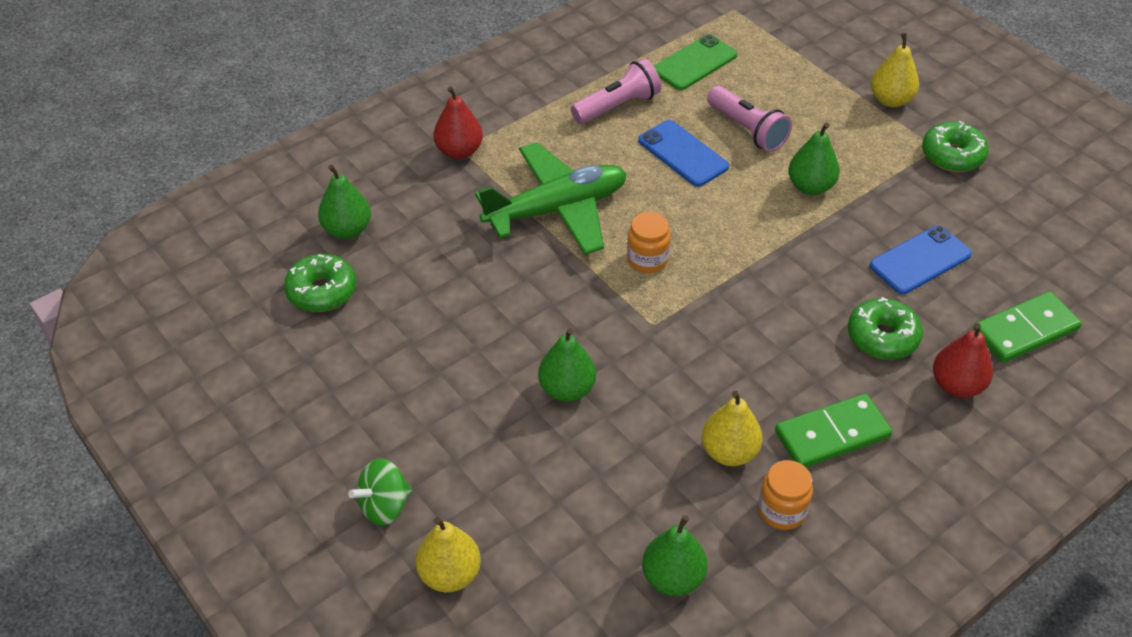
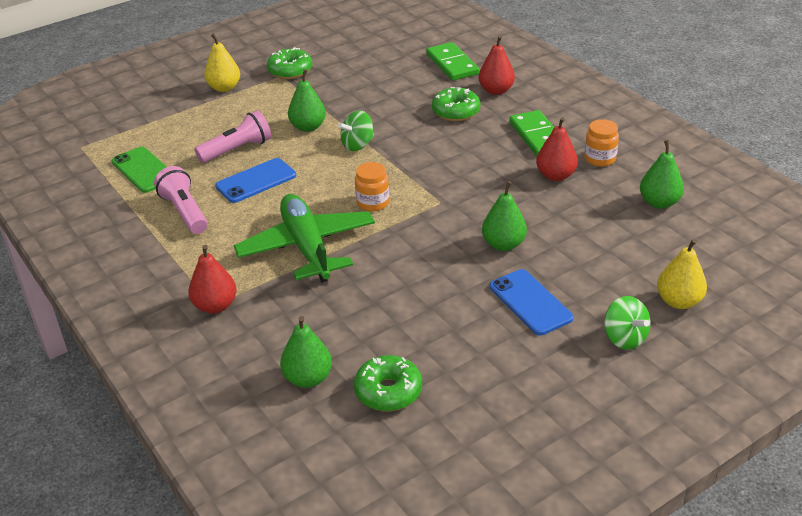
camera: 85 degrees left, 10 degrees down
(729, 452) = (555, 176): yellow pear -> red pear
(776, 237) = (358, 145): none -> green spinning top
(920, 260) = (388, 92): blue phone -> blue phone (530, 302)

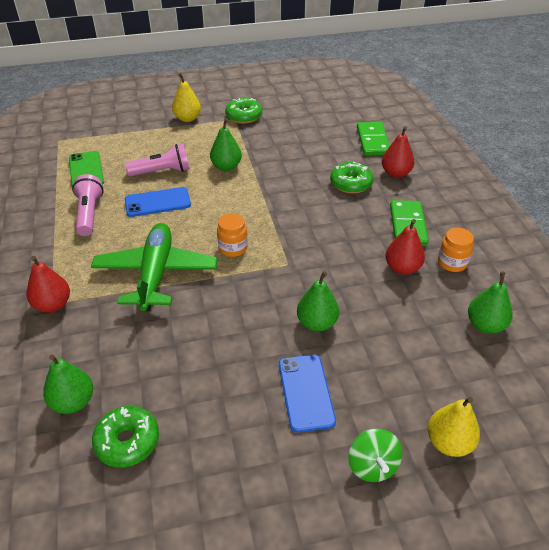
camera: 20 degrees right, 5 degrees up
(358, 145) = (254, 192): green spinning top -> none

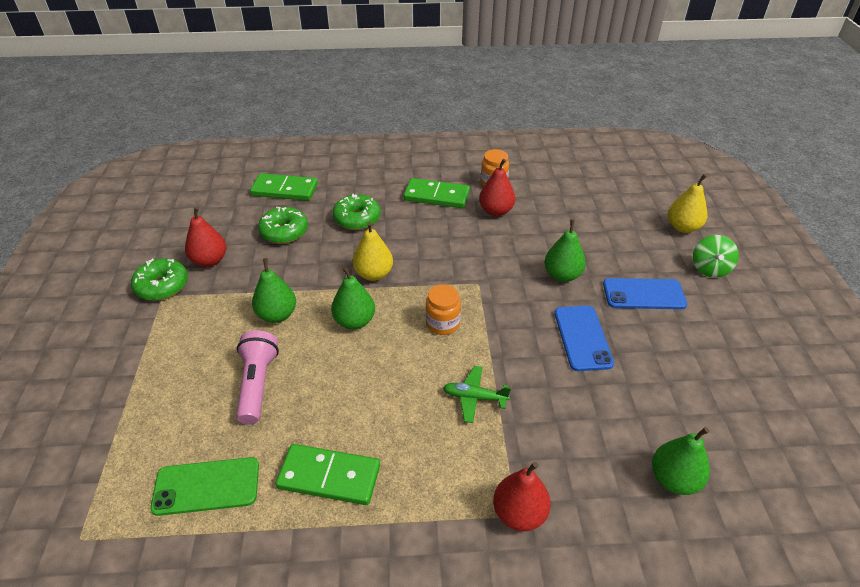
camera: 80 degrees left, 0 degrees up
(89, 214) = (329, 477): pink flashlight -> green domino
(127, 441) = (716, 427): green donut -> green donut (284, 232)
(156, 273) = (474, 397): green plane -> green plane, size x0.45
(157, 202) = (329, 392): blue phone -> blue phone (582, 338)
(187, 118) = (126, 347): yellow pear -> yellow pear (373, 274)
(372, 465) = (709, 268): green spinning top -> green spinning top turned 105 degrees clockwise
(395, 173) = (351, 186): red pear -> red pear (210, 261)
(485, 325) = (568, 184): green pear -> green pear (354, 321)

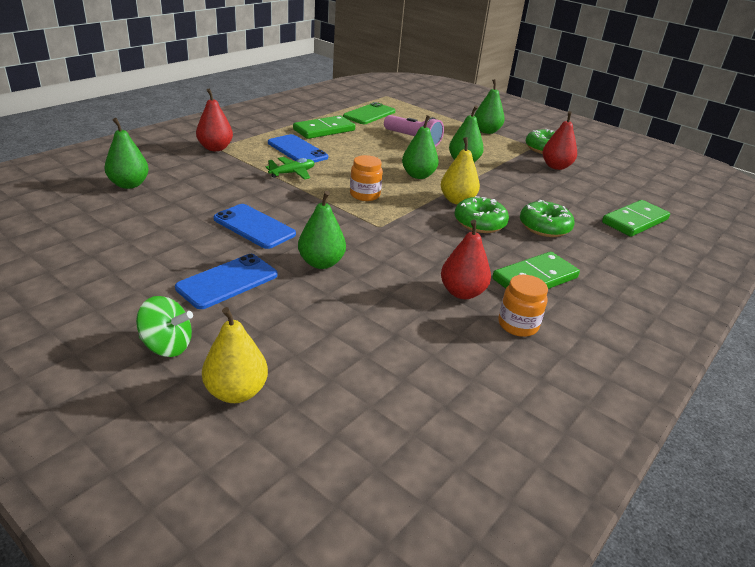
camera: 130 degrees right, 10 degrees down
(148, 349) = (486, 131): none -> green pear
(284, 232) = (562, 197): green donut -> green donut (479, 223)
(420, 443) = (297, 150): none -> blue phone
(709, 268) = (167, 346): green spinning top -> green spinning top turned 135 degrees clockwise

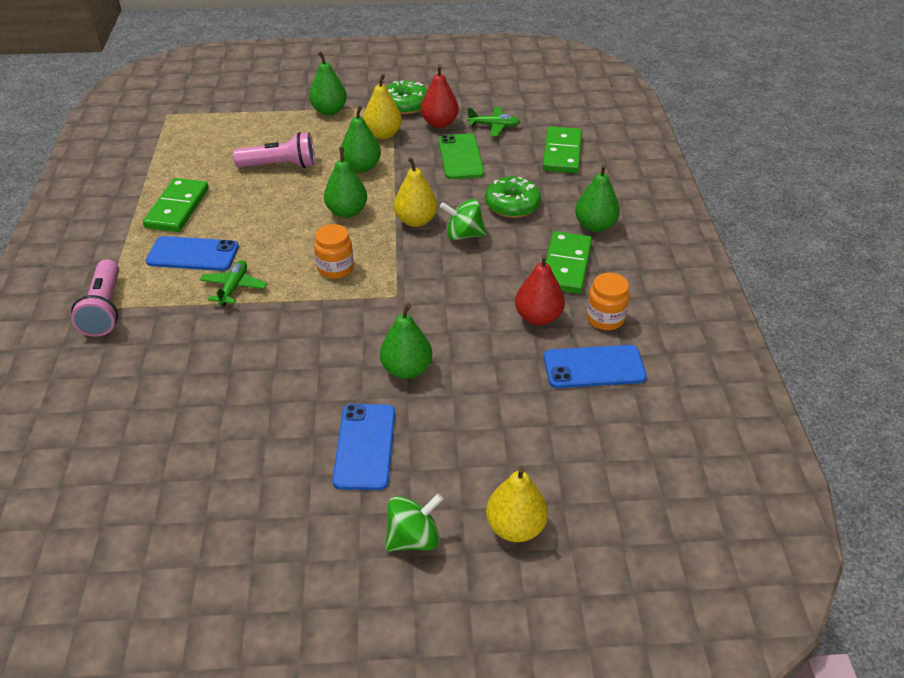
camera: 40 degrees left, 10 degrees up
(129, 184) = (96, 419): green pear -> green pear (595, 226)
(215, 148) = (105, 309): red pear -> pink flashlight
(254, 226) = (297, 375): blue phone -> blue phone (594, 367)
(369, 114) = (189, 155): green phone -> green phone (460, 157)
(479, 223) = (463, 235): green donut -> green spinning top
(505, 155) = (383, 134): none -> yellow pear
(597, 185) = (494, 126): none -> green plane

